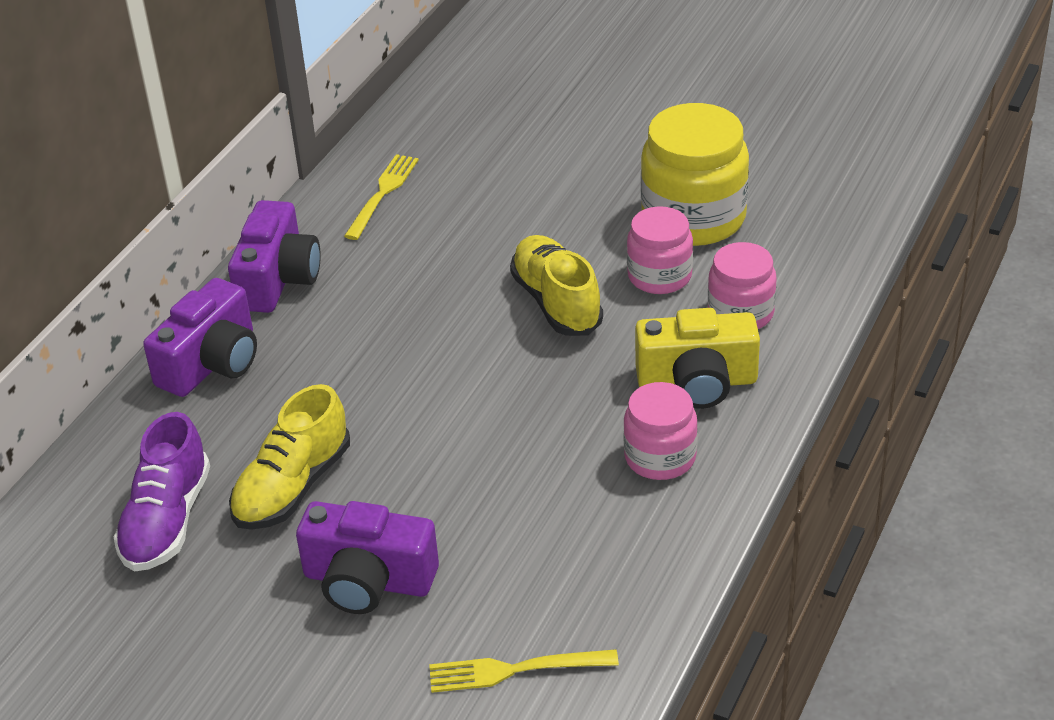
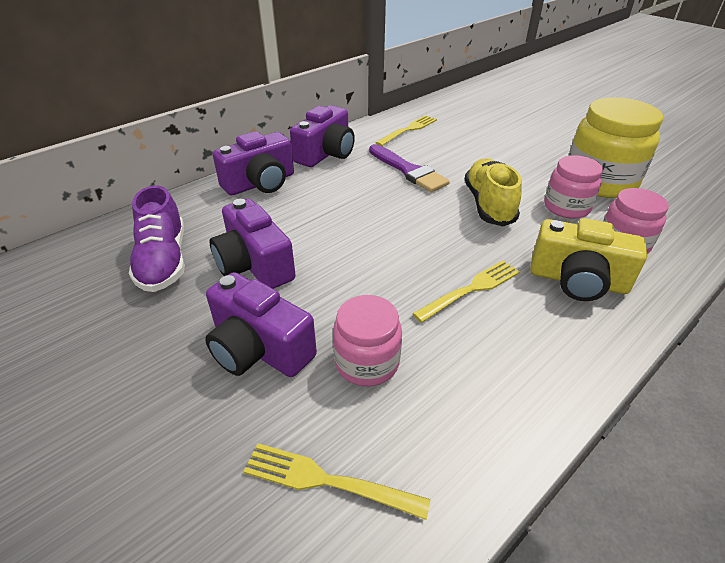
camera: 20 degrees right, 0 degrees up
(167, 521) = (164, 261): purple shoe -> purple shoe turned 45 degrees counterclockwise
(292, 487) = (254, 265): yellow shoe -> purple camera
(421, 276) = (408, 171): none -> purple brush
(577, 433) = (471, 289): none -> yellow fork
(660, 457) = (531, 327): pink jar -> pink jar (367, 362)

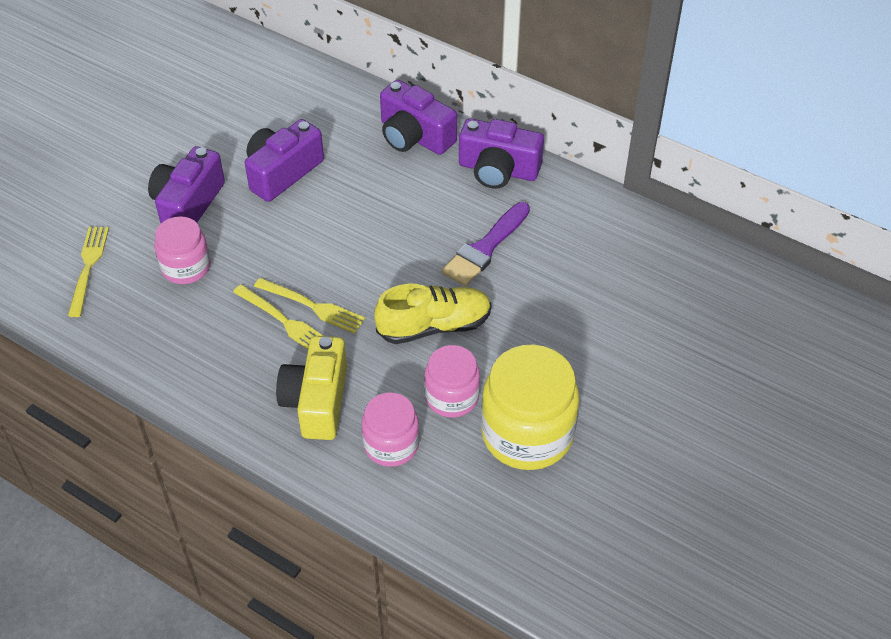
camera: 75 degrees right, 10 degrees up
(164, 261) = (273, 117): purple shoe -> none
(408, 130) = (595, 232): yellow fork -> yellow fork (312, 306)

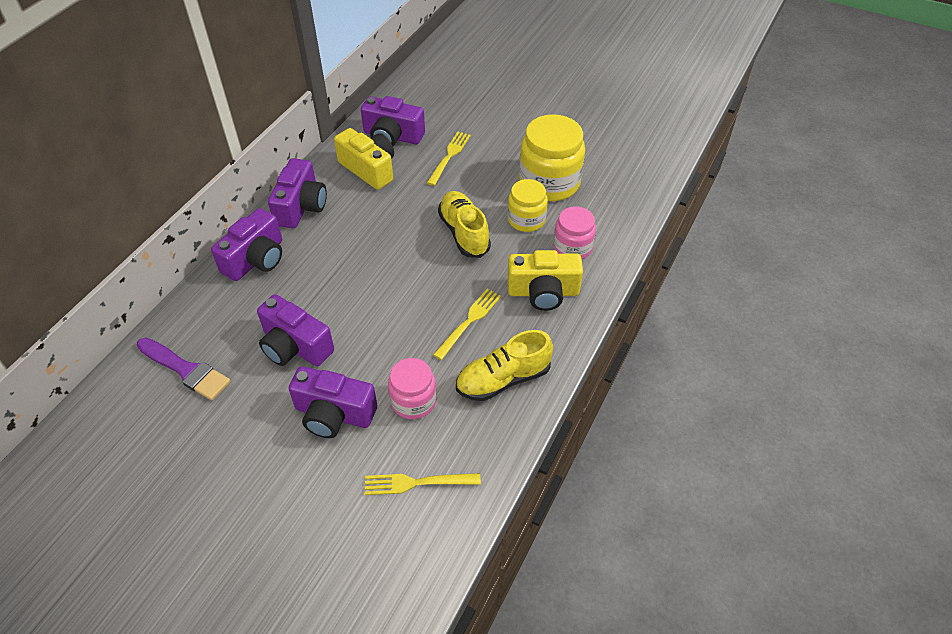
camera: 95 degrees left, 0 degrees up
(193, 347) = (503, 379): none -> yellow shoe
(312, 306) = (451, 305): yellow fork -> yellow fork (449, 156)
(452, 397) = (526, 220): pink jar -> yellow jar
(485, 248) = (385, 210): purple brush -> purple brush (186, 370)
(565, 233) = (369, 169): none -> yellow camera
(634, 257) = (392, 136): none -> purple camera

